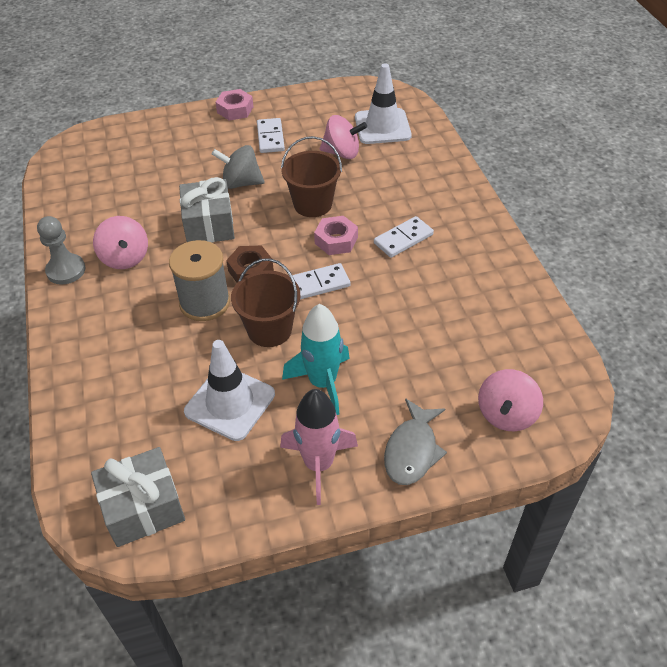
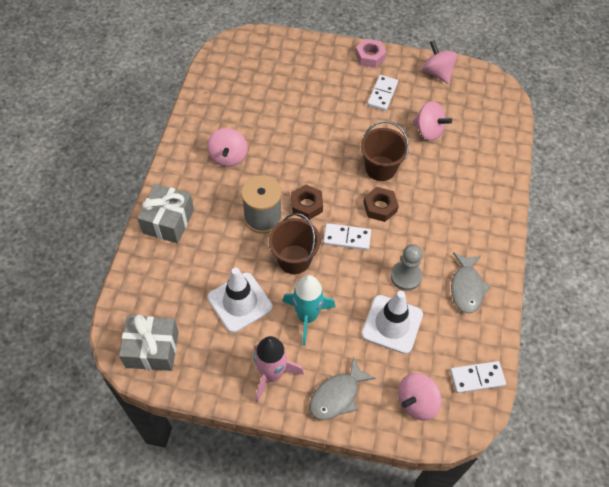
camera: 25 degrees right, 10 degrees up
(66, 270) = (186, 150): grey pawn -> grey pawn (405, 276)
(209, 225) = (298, 154): grey gift -> grey gift (168, 221)
(241, 183) = (339, 127): grey spinning top -> none
(317, 100) = (437, 73): none -> pink spinning top
(336, 240) = (380, 207): pink nut -> brown nut
(382, 127) = (474, 119): white traffic cone -> white traffic cone (392, 324)
(403, 239) = (429, 228): white domino -> white domino (477, 378)
(480, 279) = (466, 288): none -> grey fish

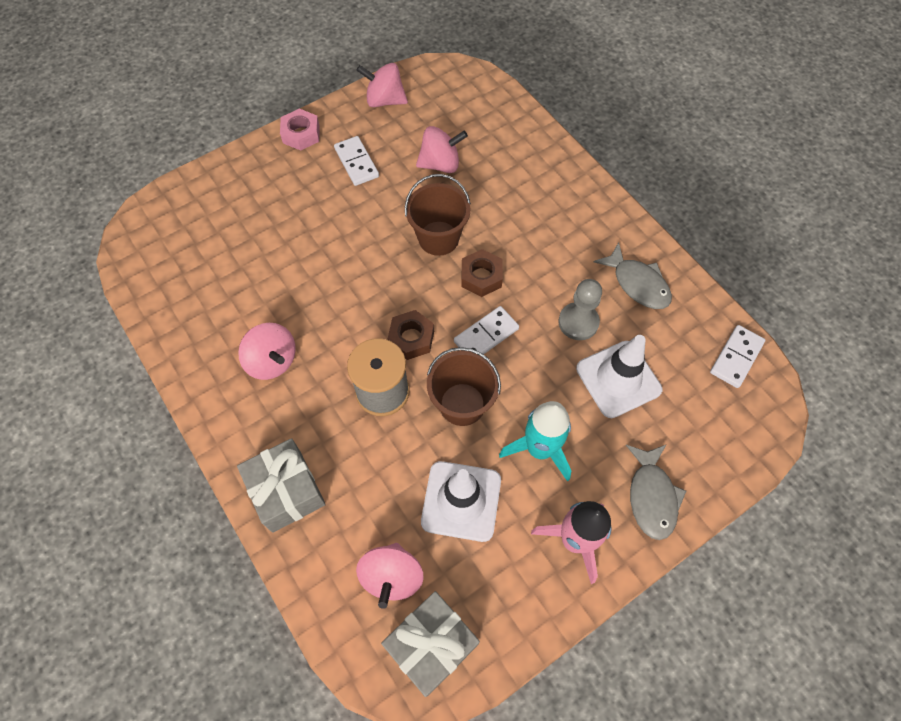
camera: 45 degrees left, 5 degrees up
(416, 402) = (718, 430): pink spinning top -> pink spinning top (392, 577)

